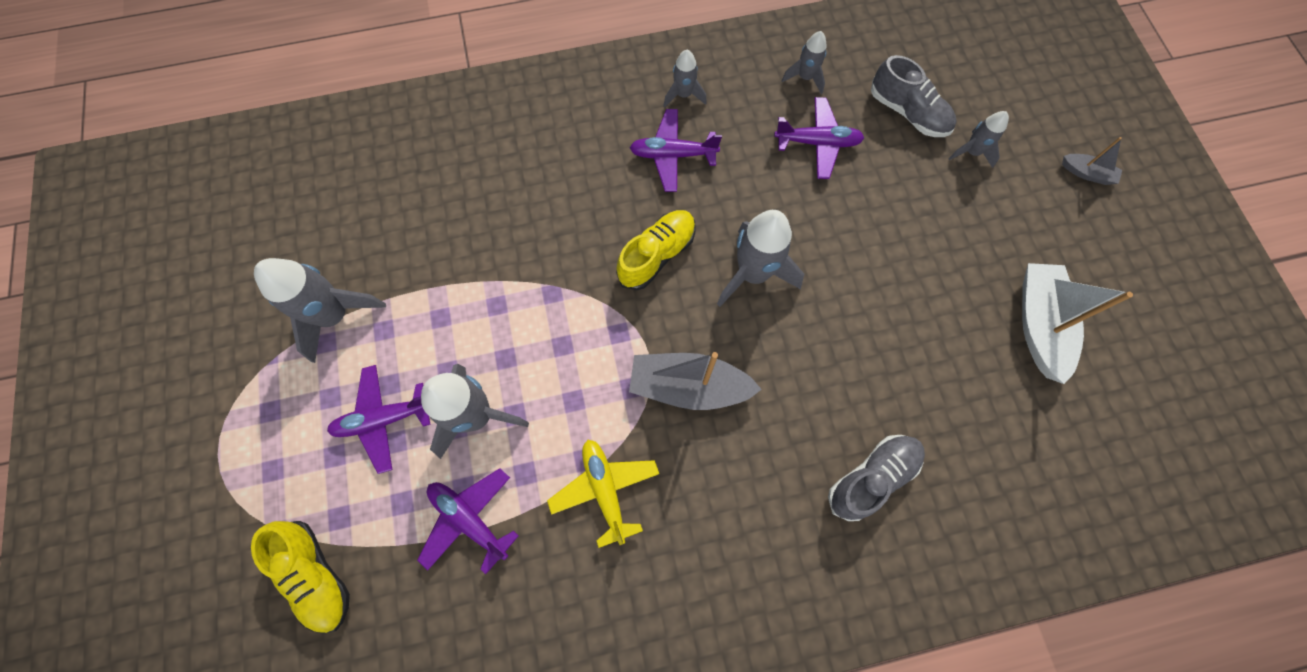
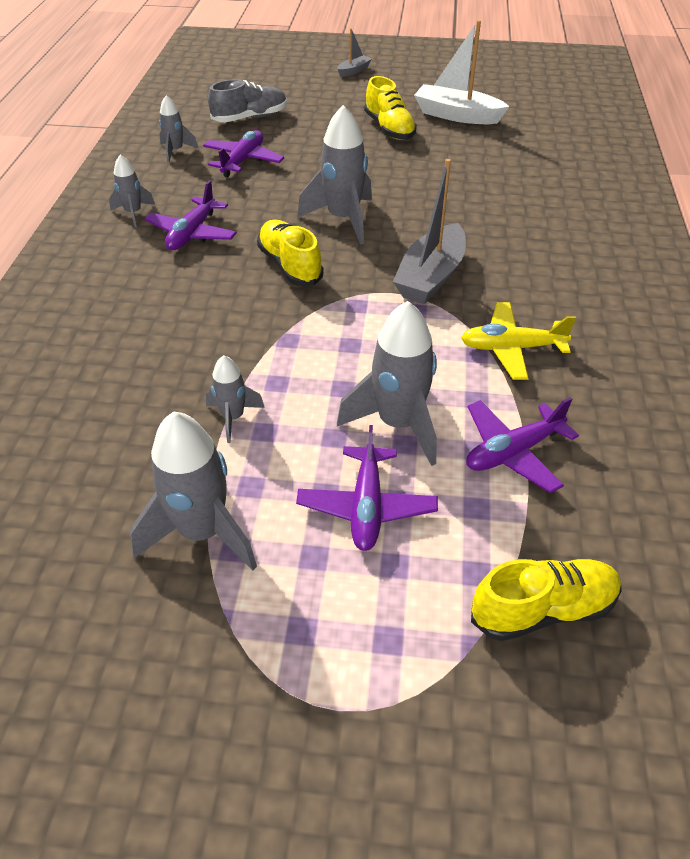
camera: 70 degrees left, 25 degrees down
(871, 477) = (547, 207): grey shoe -> none
(962, 259) = (389, 129): none -> yellow shoe
(971, 152) = (305, 103): grey rocket -> grey rocket (233, 418)

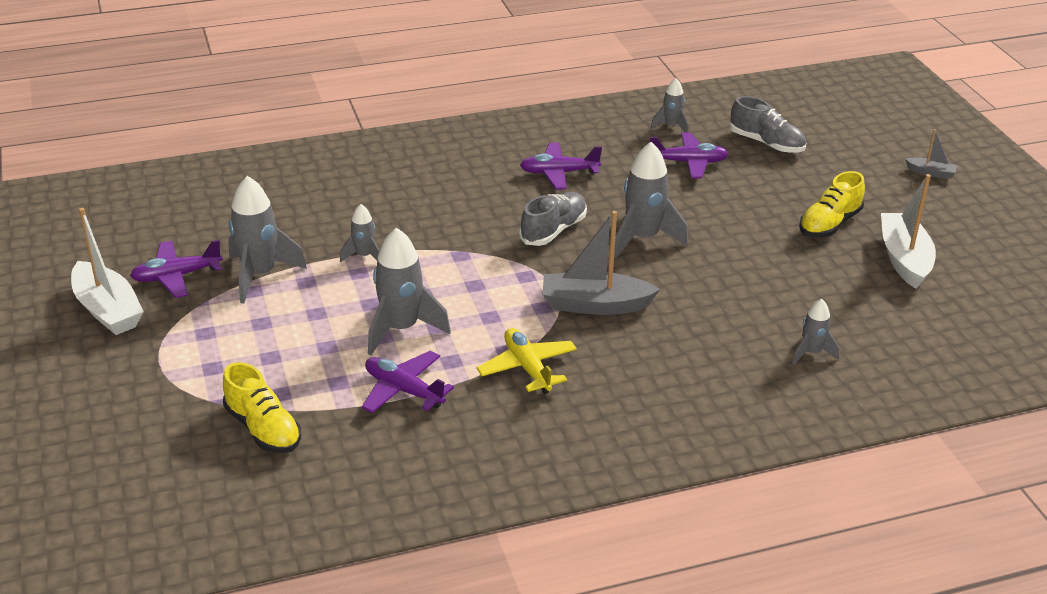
camera: 65 degrees right, 10 degrees down
(133, 213) = (563, 139): grey rocket -> grey rocket (811, 353)
(163, 761) = (108, 310): none -> white boat
(290, 266) = (553, 230): yellow shoe -> grey shoe
(366, 506) = (314, 334): purple plane -> purple plane (176, 276)

